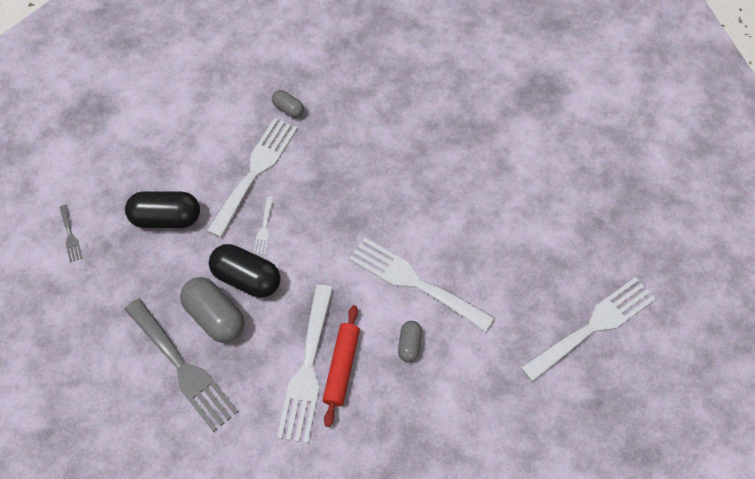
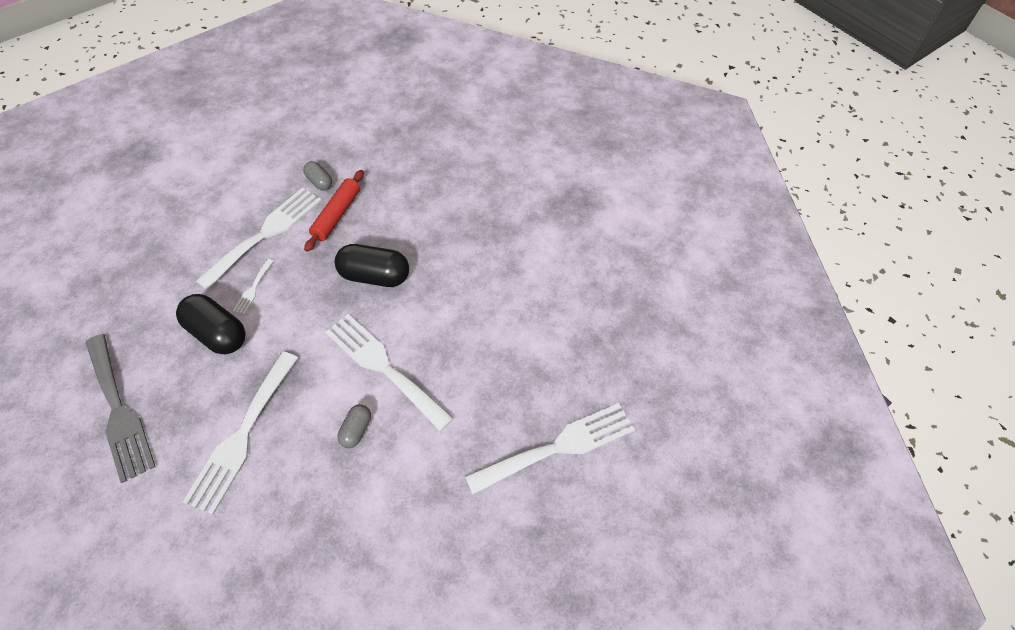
camera: 10 degrees right, 5 degrees down
(70, 236) = (66, 264): grey fork -> none
(166, 218) = (163, 263): black capsule -> black capsule (374, 276)
(215, 316) = (171, 366): grey capsule -> none
(342, 367) = (278, 440): red rolling pin -> red rolling pin (337, 215)

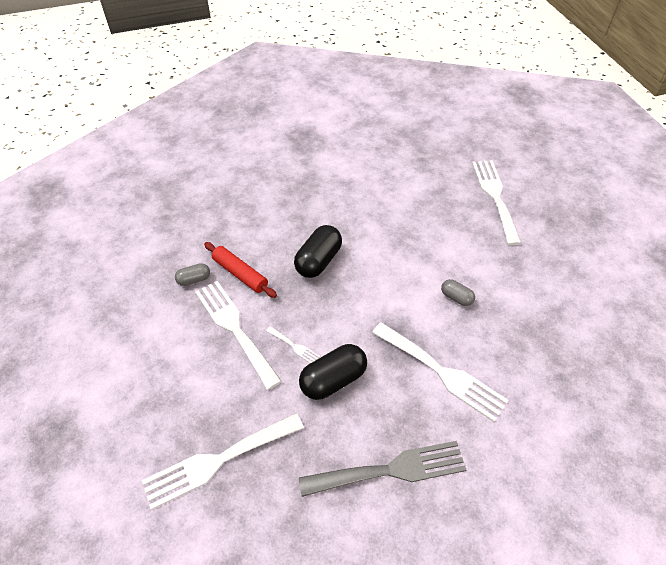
camera: 70 degrees left, 5 degrees down
(383, 367) = (406, 271): white fork -> white fork (217, 461)

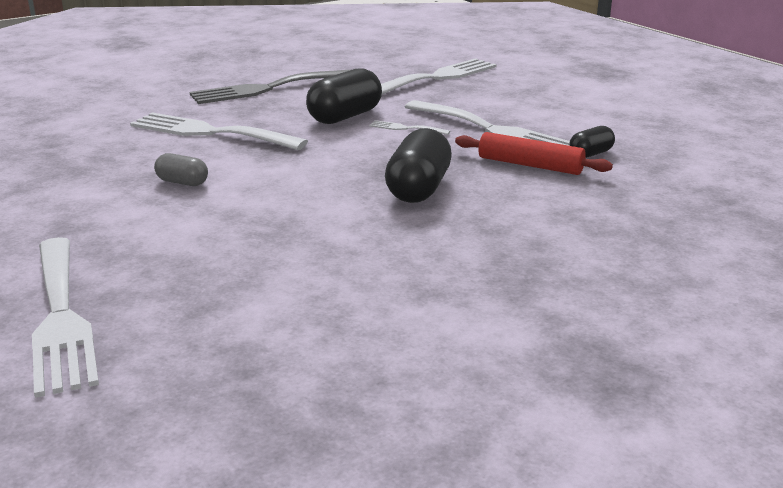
camera: 165 degrees right, 25 degrees down
(194, 279) = (590, 154): grey capsule -> black capsule

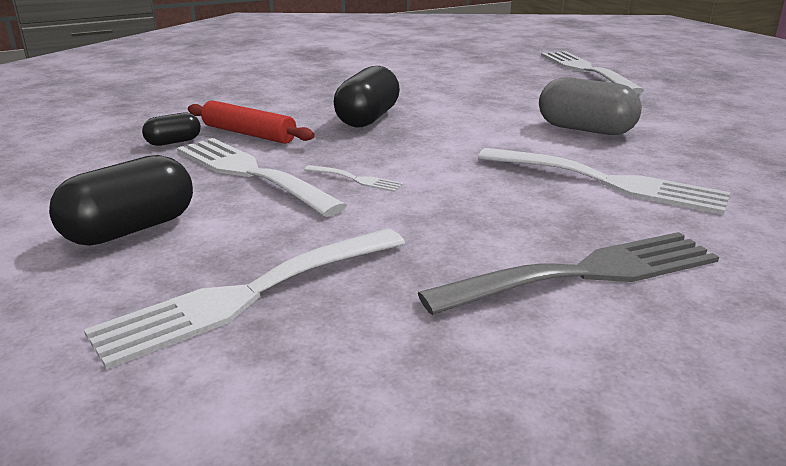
camera: 175 degrees left, 0 degrees up
(182, 182) = (585, 129): grey capsule -> grey capsule, size x1.84
(345, 117) = (435, 201): black capsule -> black capsule (130, 230)

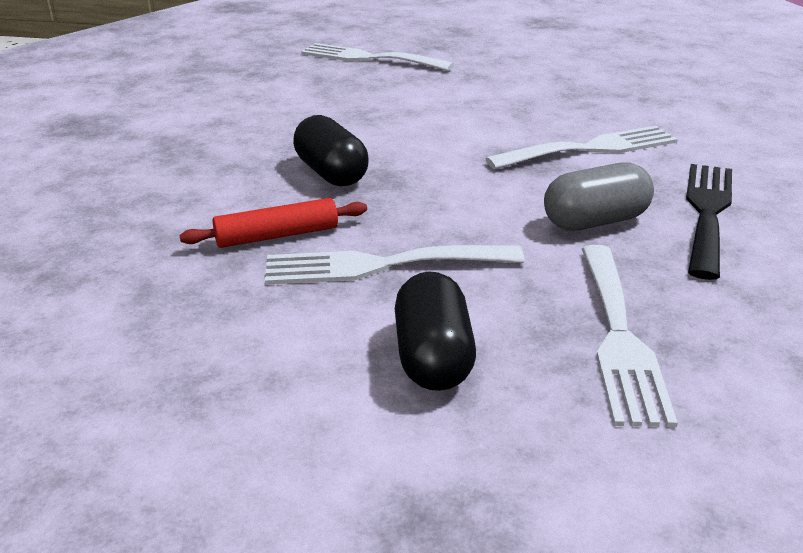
camera: 50 degrees left, 5 degrees up
(173, 142) = (234, 279): black capsule -> none
(357, 179) = (463, 226): white fork -> none
(585, 129) = (491, 114): grey capsule -> grey capsule (595, 221)
(586, 273) = (707, 212): grey fork -> black fork

